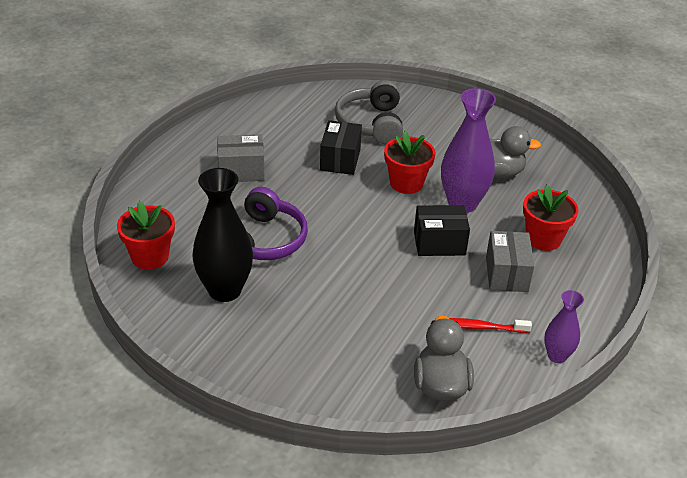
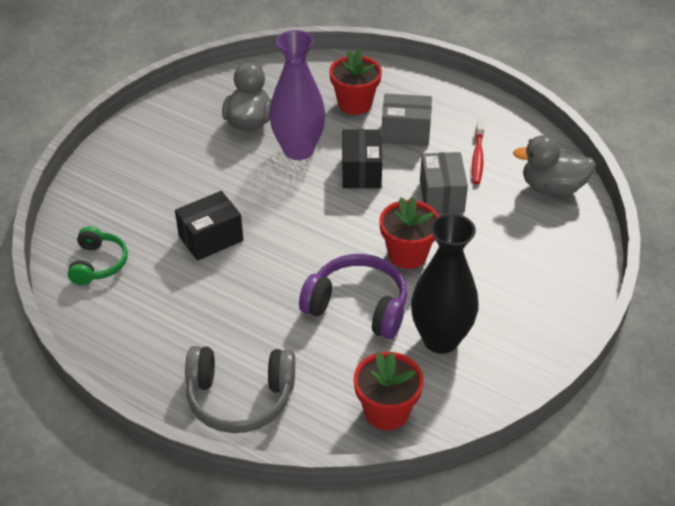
camera: 85 degrees left, 5 degrees up
(241, 171) = (223, 329): grey box -> grey box (441, 196)
(308, 109) = (98, 264): none -> green headphones
(340, 160) = (211, 238): black box -> black box turned 45 degrees counterclockwise
(371, 124) = (141, 208): grey headphones -> grey headphones (240, 398)
(406, 183) = (261, 187): red flower pot -> red flower pot (407, 254)
(557, 356) = (507, 116): purple vase -> none

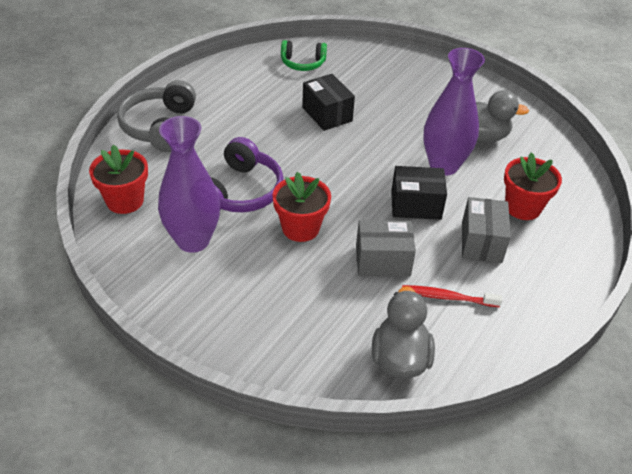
camera: 90 degrees right, 0 degrees up
(440, 339) = (193, 240): black vase -> purple vase

